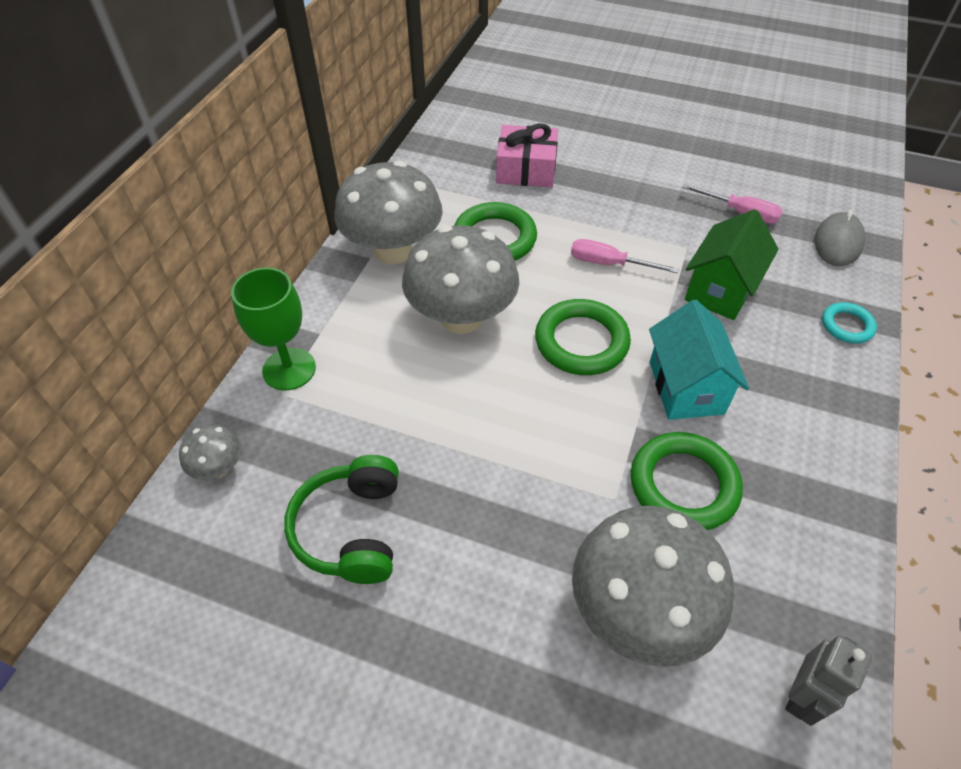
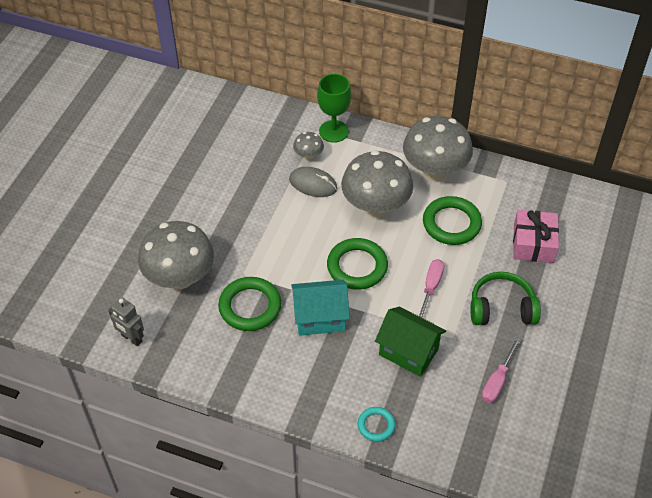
camera: 90 degrees right, 0 degrees up
(219, 467) = (270, 113): grey mushroom -> grey mushroom (308, 156)
(352, 529) = (232, 166): green headphones -> green headphones (501, 308)
(838, 242) = (467, 444): grey mouse -> grey mouse (313, 184)

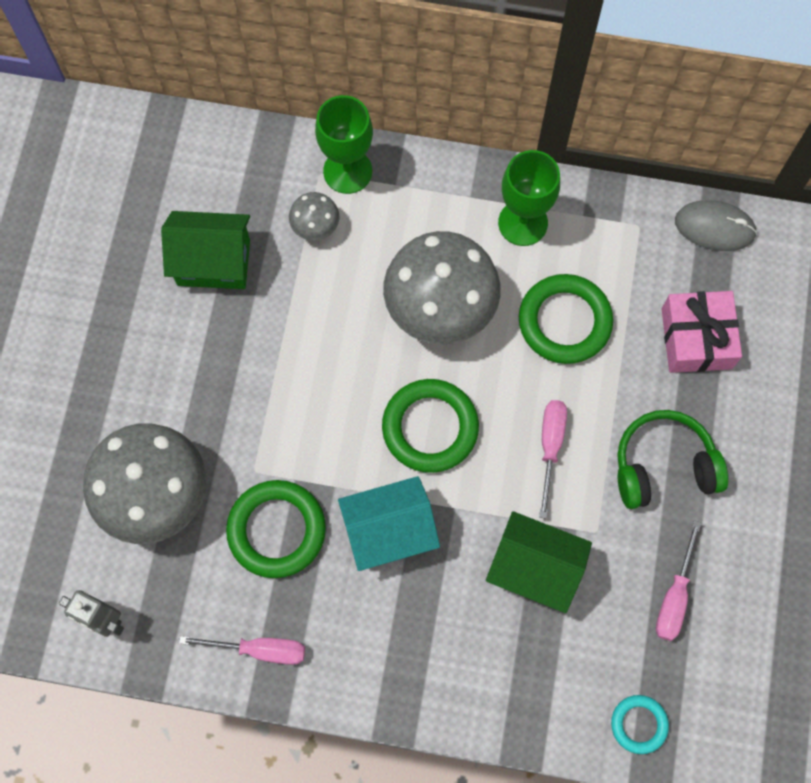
camera: 10 degrees left, 20 degrees up
(224, 369) = (259, 649): none -> pink screwdriver
(243, 165) = (213, 262): none -> green house
(313, 184) = (333, 281): grey mouse -> grey mouse (714, 227)
(376, 425) = (506, 705): turquoise ring -> turquoise ring (639, 724)
(434, 170) = (523, 223): grey mushroom -> green goblet

